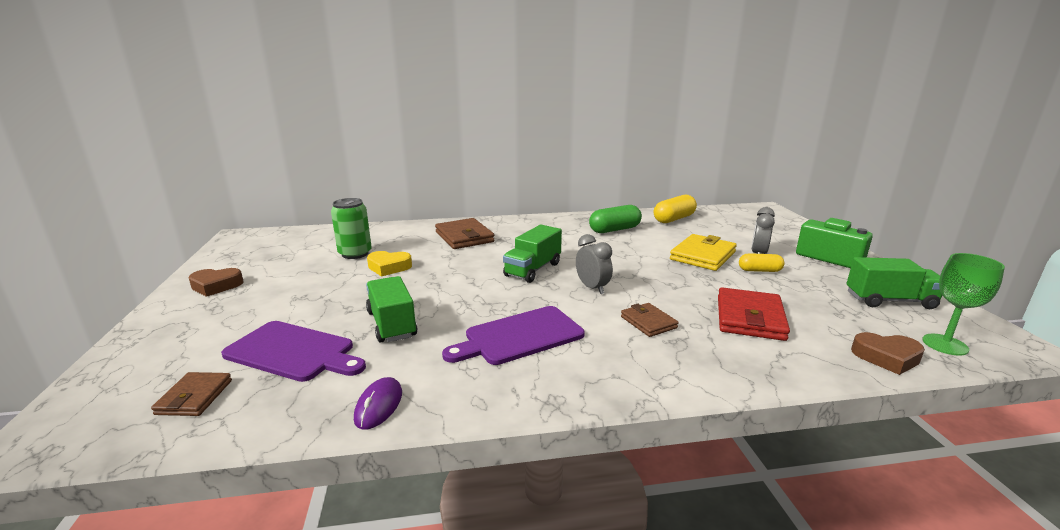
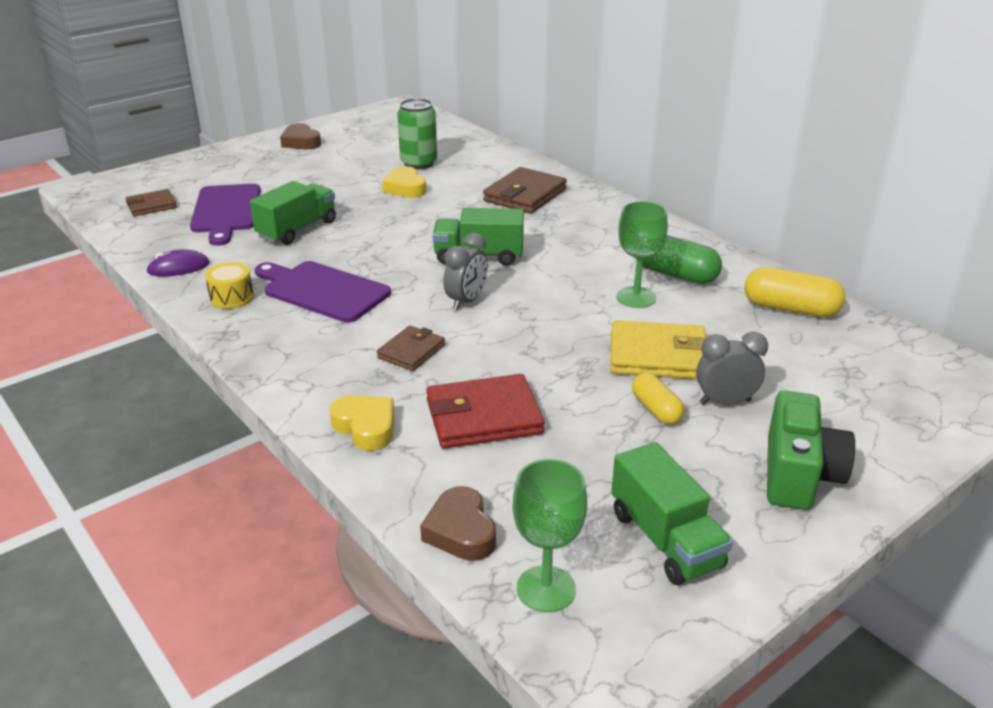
camera: 60 degrees right, 10 degrees up
(483, 384) = (231, 297): none -> yellow drum
(632, 244) = (636, 297): none -> green goblet
(748, 364) = (366, 427): none -> yellow heart

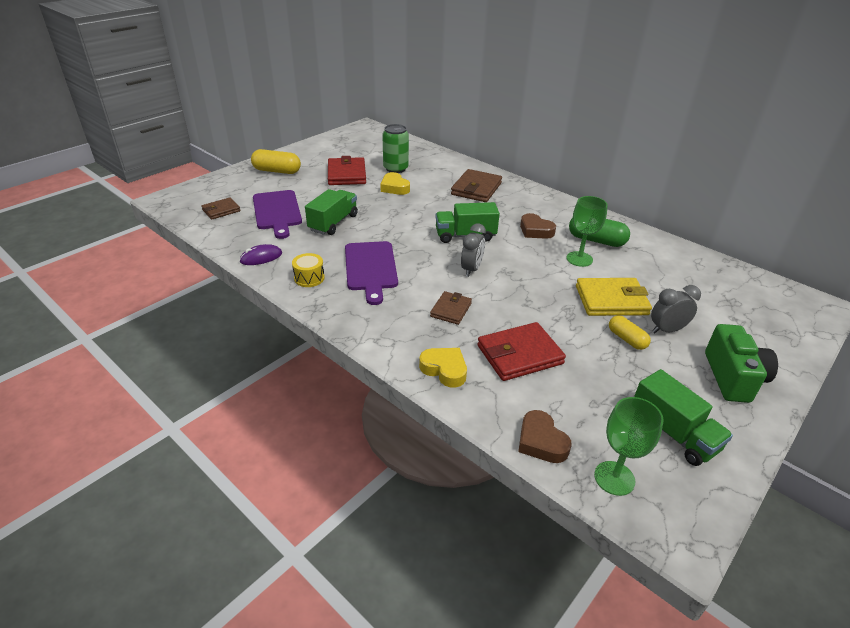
camera: 10 degrees left, 5 degrees up
(301, 142) = (307, 156): brown heart -> brown heart (535, 230)
(322, 291) = (370, 268): purple cutting board -> purple cutting board turned 120 degrees counterclockwise
(345, 168) = (347, 174): none -> red wallet
(790, 309) = (677, 260): yellow capsule -> yellow capsule (277, 171)

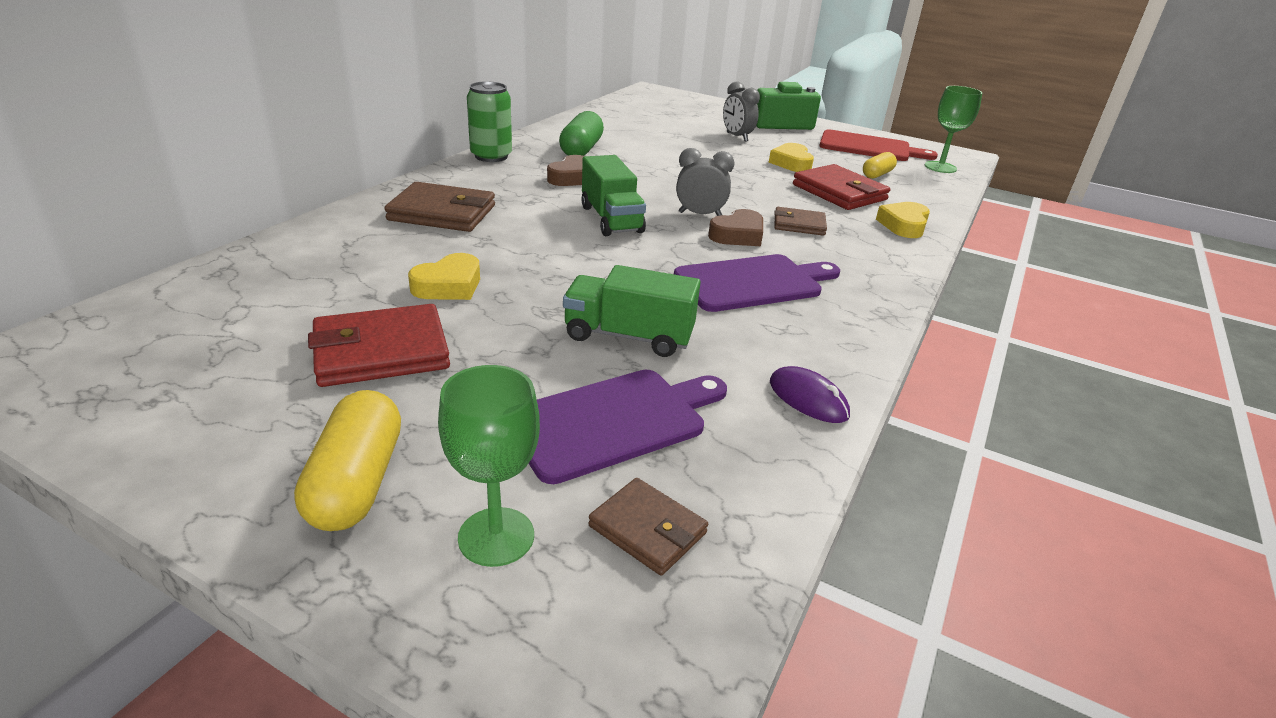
camera: 105 degrees left, 5 degrees down
(309, 278) = (824, 333): yellow drum -> none
(395, 168) = (347, 292): green can -> green can (491, 156)
(541, 441) = (939, 187): brown heart -> brown heart (738, 235)
(579, 259) = (632, 159): green goblet -> green goblet (496, 536)
(594, 346) = (791, 163): none -> yellow heart
(611, 300) = (706, 152): yellow wallet -> none
(626, 339) = (766, 151): yellow capsule -> yellow capsule (877, 174)
(673, 433) = (869, 147): green truck -> red cutting board

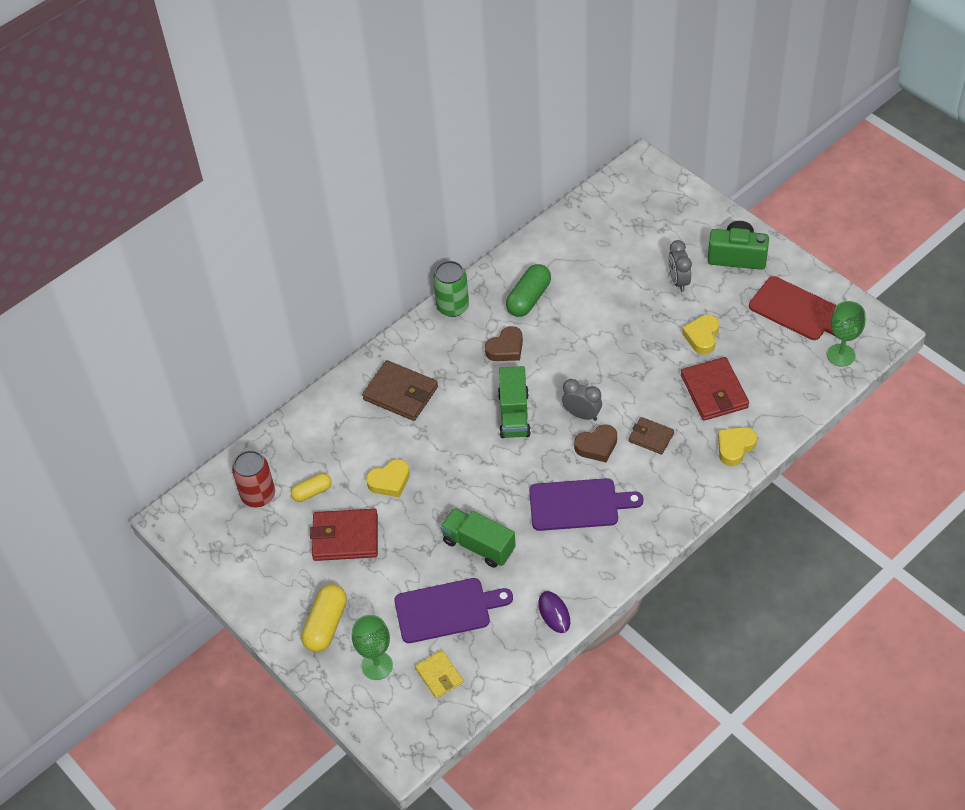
camera: 25 degrees right, 20 degrees up
(201, 319) = (258, 495): none -> red can
(647, 530) = (439, 675): brown wallet -> yellow wallet
(877, 174) = (769, 364): yellow capsule -> yellow capsule (312, 492)

